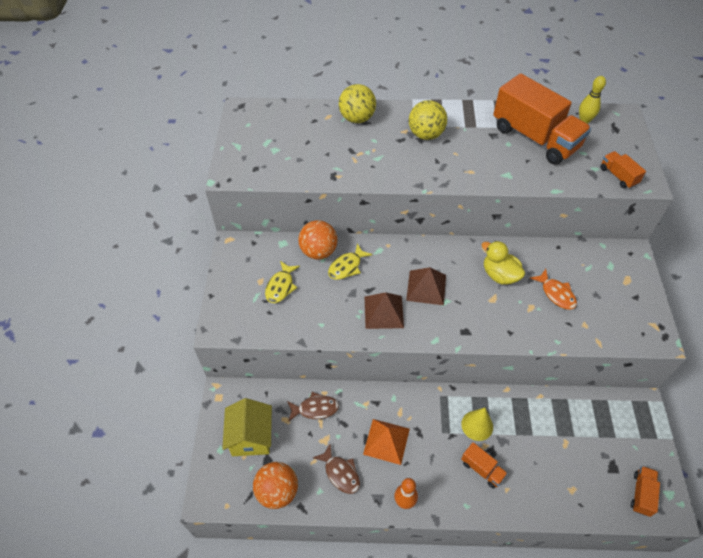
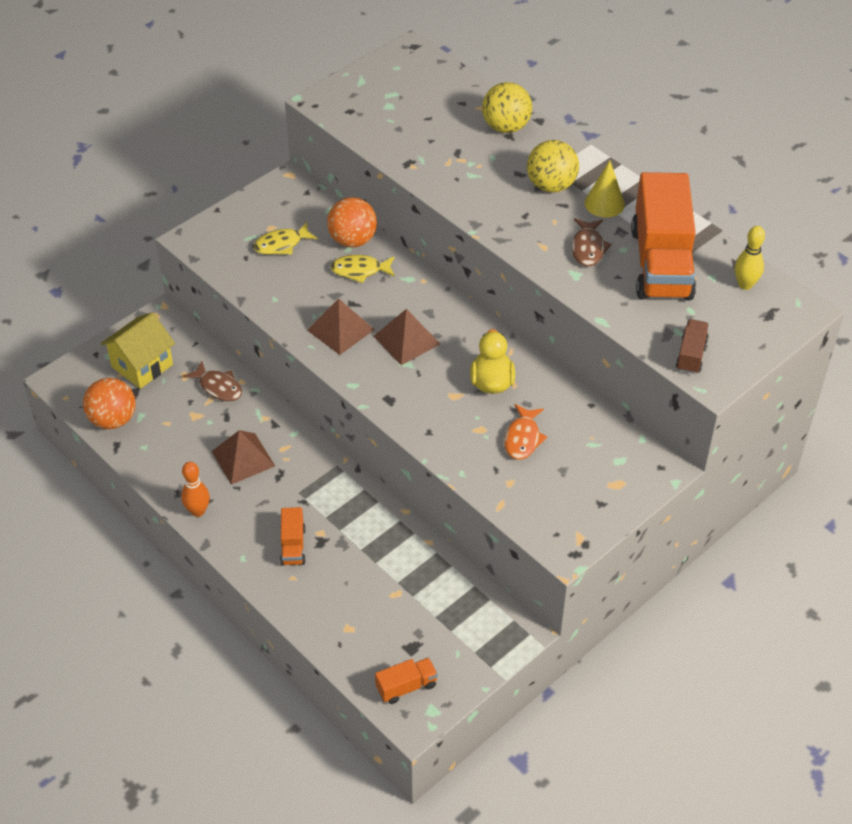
camera: 45 degrees right, 5 degrees down
(340, 473) = (176, 448): brown fish -> brown fish (588, 248)
(386, 441) = (243, 458): orange pyramid -> brown pyramid
(477, 425) = (336, 513): yellow cone -> yellow cone (604, 203)
(618, 176) = (691, 355): orange truck -> brown truck

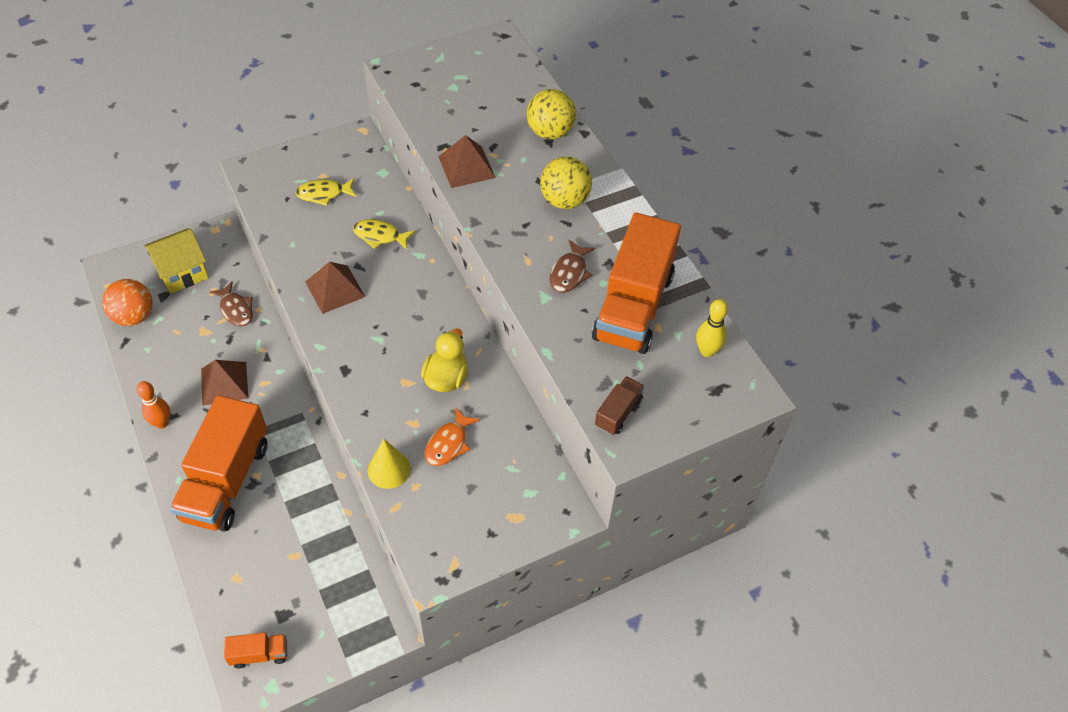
camera: 15 degrees right, 5 degrees up
(293, 546) = (226, 481): orange truck -> orange truck, size x2.31
(352, 240) = (388, 205): orange ball -> none
(407, 340) = (389, 314): brown pyramid -> brown pyramid (466, 167)
(604, 203) = (607, 231): yellow cone -> yellow cone (389, 469)

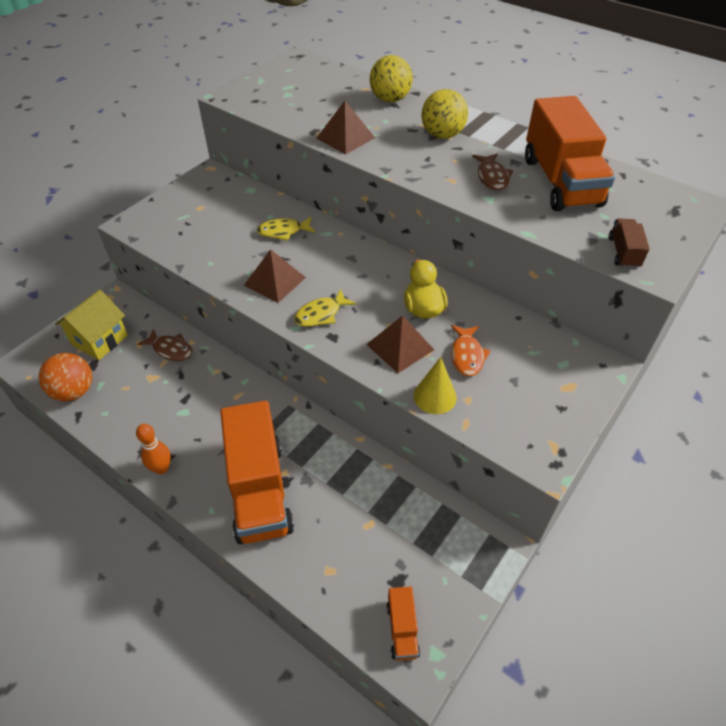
camera: 25 degrees left, 5 degrees down
(224, 383) = (200, 410): brown pyramid -> brown pyramid (400, 347)
(259, 654) = (402, 629): orange truck -> orange truck turned 120 degrees clockwise
(324, 194) = (211, 219): yellow fish -> yellow fish (321, 314)
(707, 351) = (641, 190): yellow bowling pin -> none

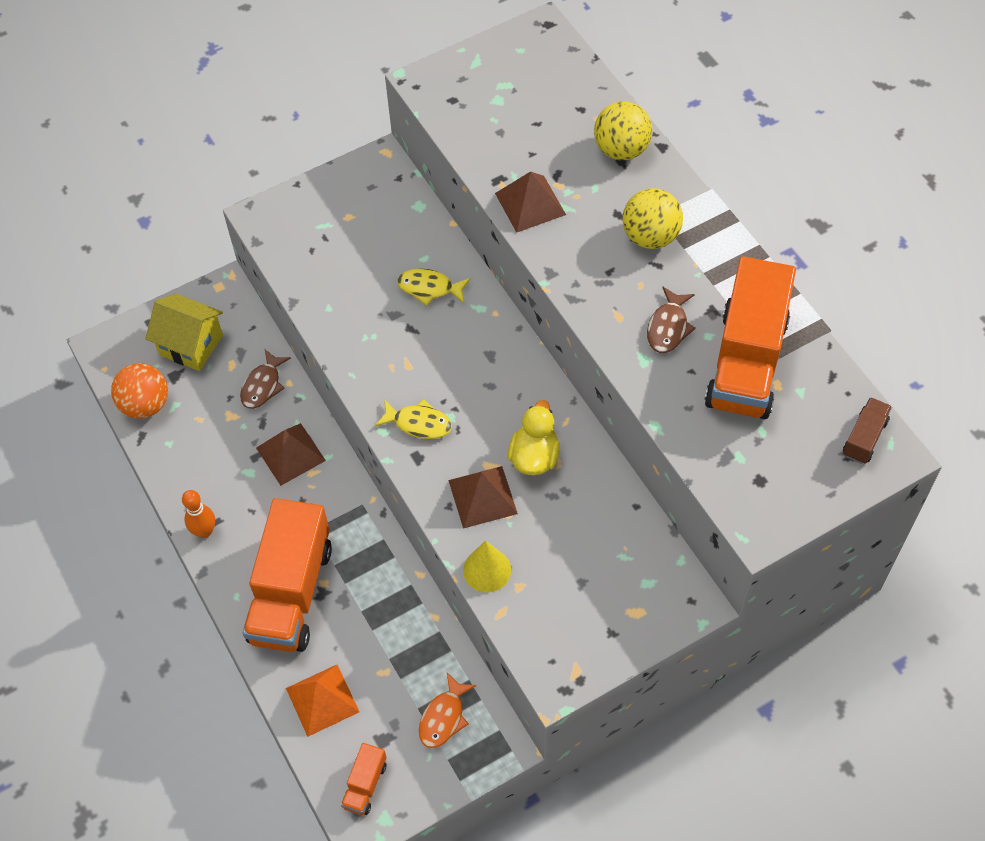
camera: 25 degrees right, 10 degrees up
(99, 340) = (191, 345): yellow house -> yellow house turned 60 degrees clockwise
(170, 349) = (263, 385): brown fish -> brown fish turned 60 degrees clockwise
(275, 281) = (388, 359): brown pyramid -> brown pyramid (290, 454)
(321, 314) = (418, 423): yellow fish -> yellow fish turned 150 degrees counterclockwise
(327, 568) = (322, 699): none -> orange pyramid
(467, 355) = (549, 534): orange fish -> orange fish (444, 717)
(623, 253) = (745, 490): brown truck -> brown truck (864, 438)

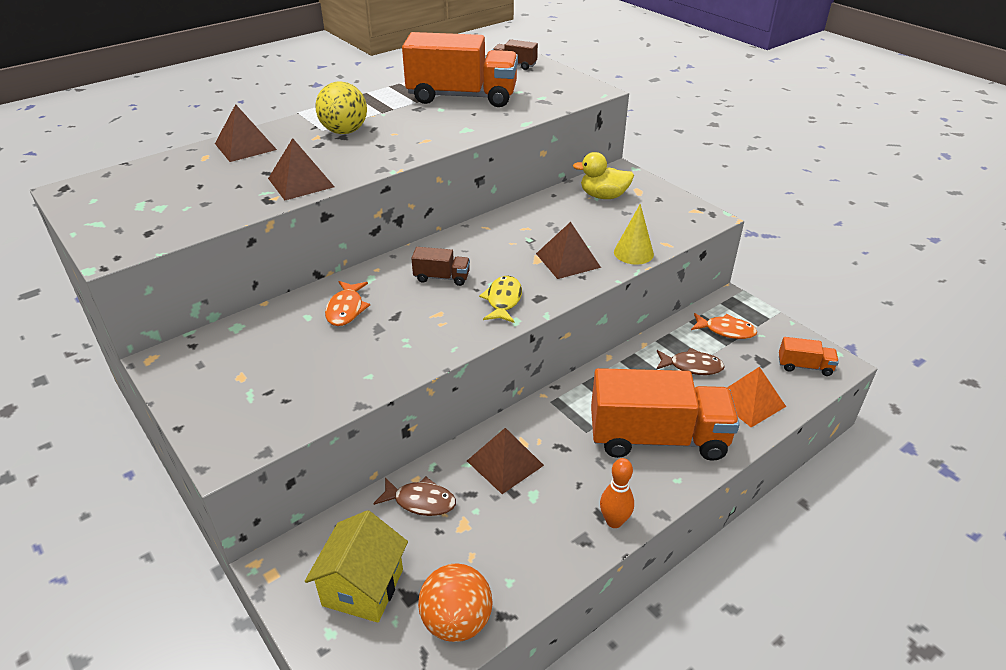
camera: 100 degrees left, 20 degrees down
(429, 288) = (346, 309): yellow fish -> orange fish
(469, 371) = (442, 277): none -> brown truck
(534, 457) = (523, 239): yellow duck -> yellow duck (603, 196)
(621, 150) = (245, 146): yellow ball -> brown pyramid
(668, 327) = (435, 122): brown fish -> brown fish (692, 366)

